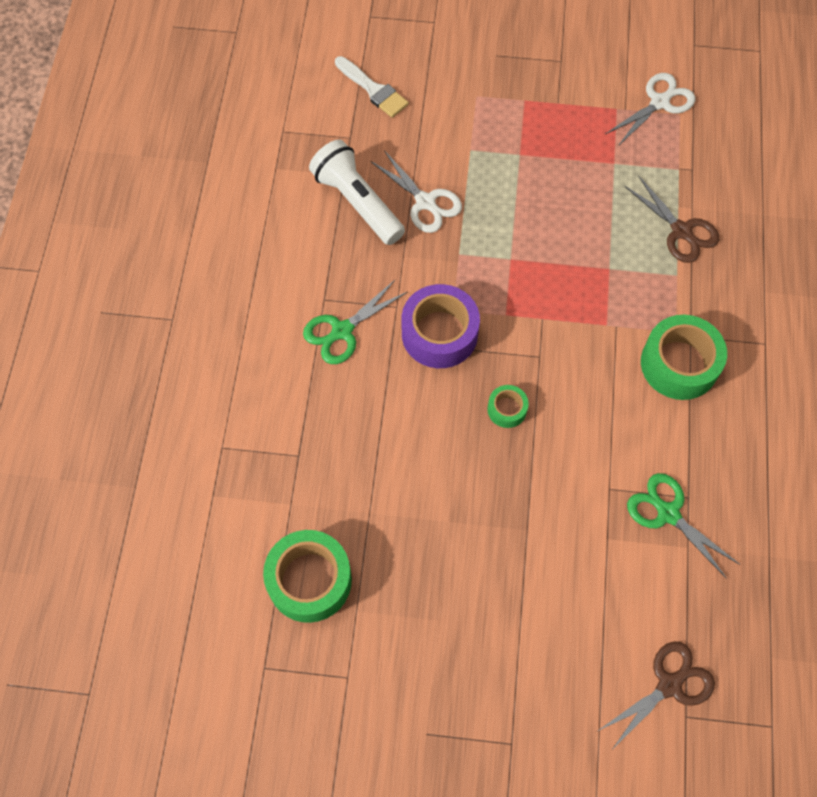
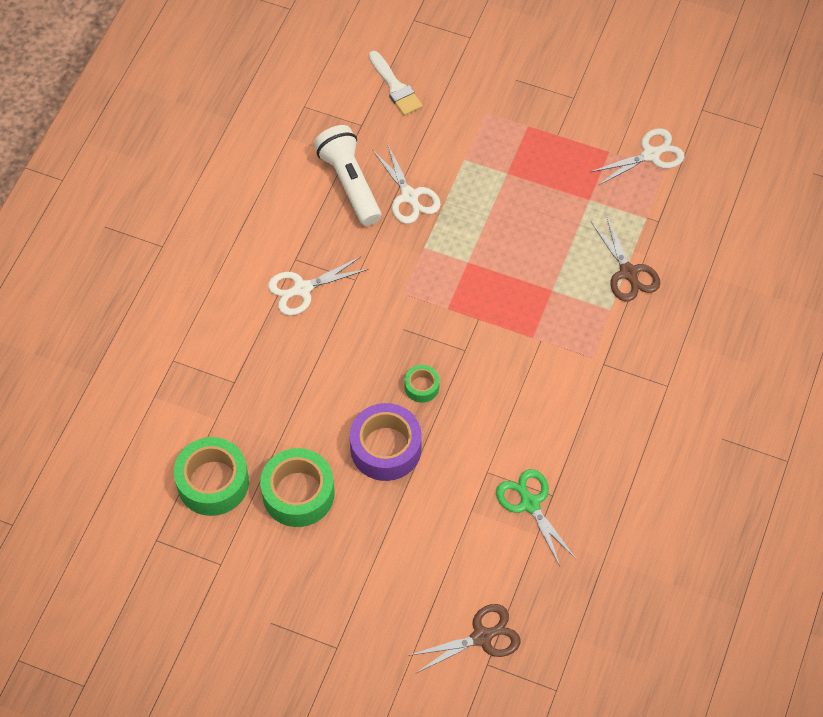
camera: 15 degrees right, 5 degrees down
(342, 331) = (302, 289): green scissors -> white scissors
(439, 333) = (385, 310): purple tape -> purple tape (385, 448)
(679, 364) = (584, 385): green tape -> green tape (298, 493)

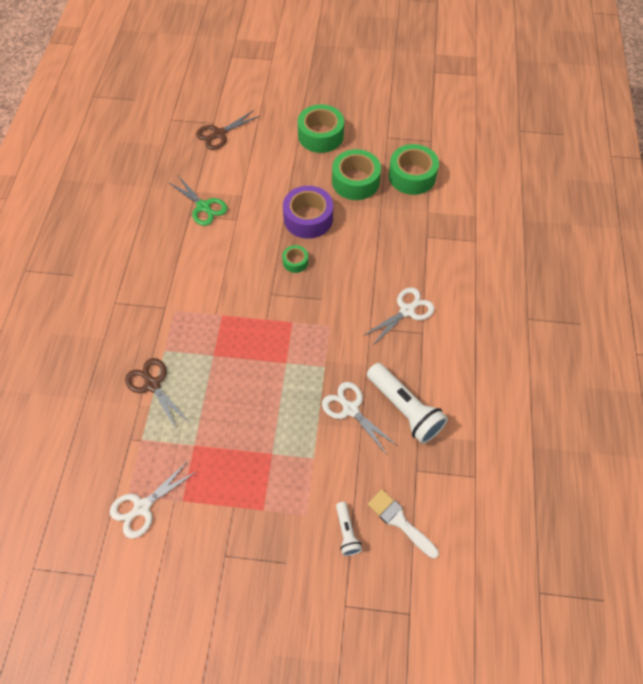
camera: 165 degrees right, 0 degrees up
(322, 593) = (320, 135): none -> green tape
(450, 90) = (347, 532): none -> white flashlight

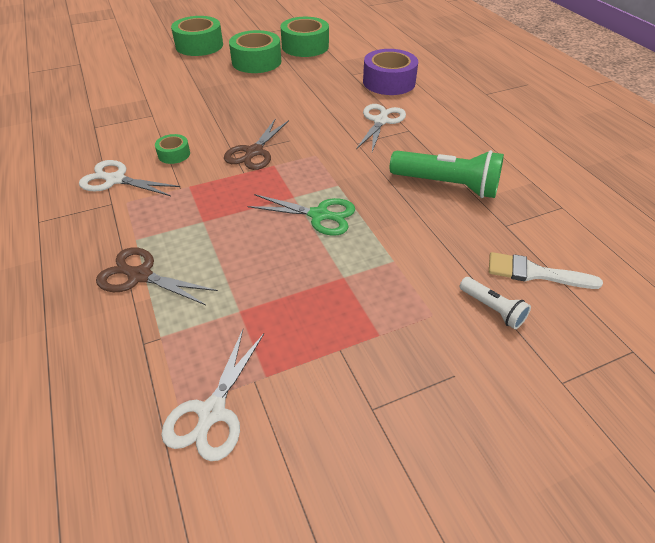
camera: 30 degrees left, 15 degrees down
(203, 207) = (107, 117): green scissors -> green scissors (319, 215)
(219, 134) = (91, 68): brown scissors -> brown scissors (254, 152)
(295, 262) = (241, 124): green tape -> green tape (174, 154)
(308, 218) = (230, 94): purple tape -> purple tape (389, 82)
(350, 409) = (395, 206): white scissors -> white scissors (116, 180)
(405, 409) = (447, 185): white flashlight -> green flashlight

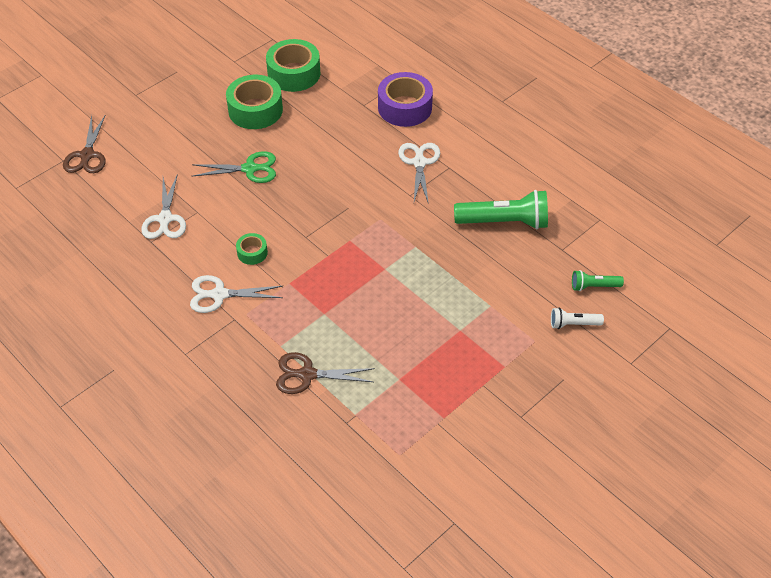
camera: 20 degrees left, 5 degrees up
(199, 45) = (177, 99): green tape -> none
(212, 412) = (422, 450): white scissors -> white scissors (165, 219)
(254, 152) = (324, 230): brown scissors -> brown scissors (87, 155)
(319, 215) = (415, 281): green scissors -> green scissors (250, 169)
(492, 309) = (573, 324): white flashlight -> white flashlight turned 150 degrees clockwise
(534, 273) = (594, 286): white brush -> green flashlight

